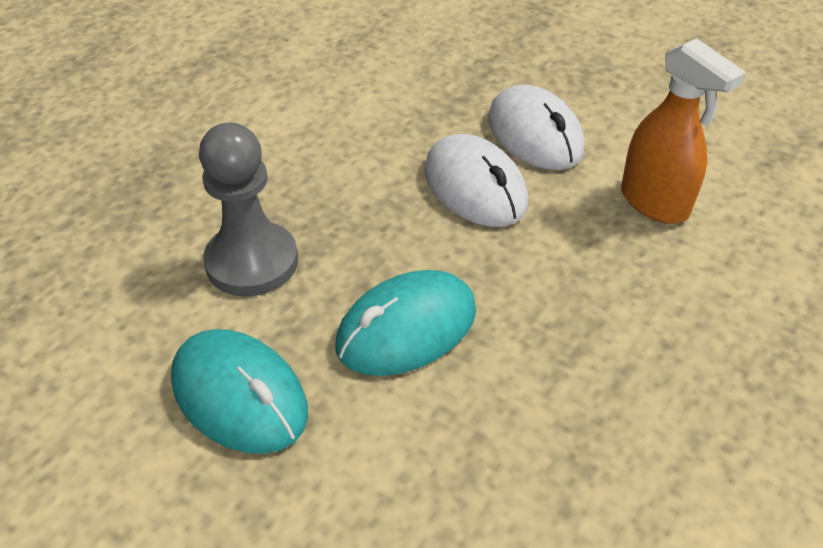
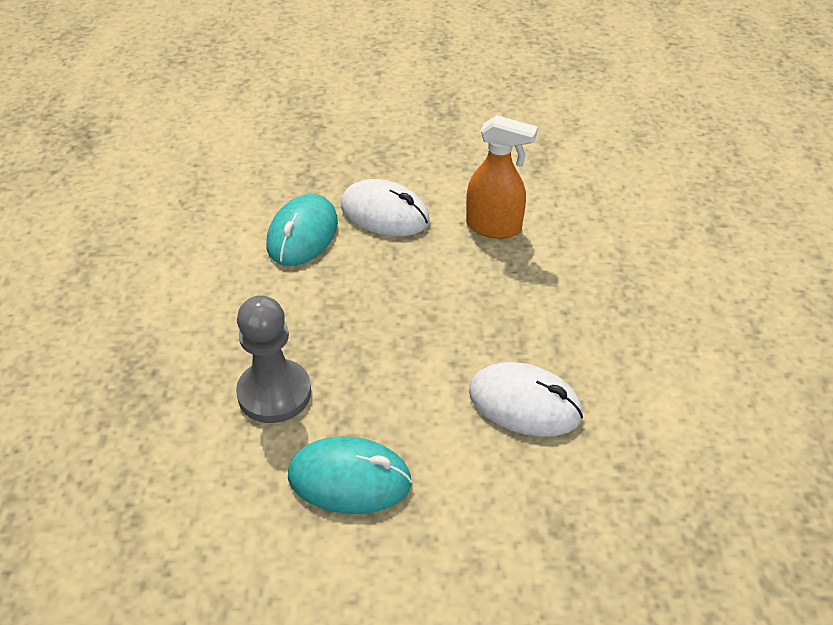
camera: 35 degrees left, 0 degrees up
(406, 328) = (415, 381): turquoise mouse -> turquoise mouse (302, 234)
(475, 187) = (377, 268): white mouse -> white mouse (524, 403)

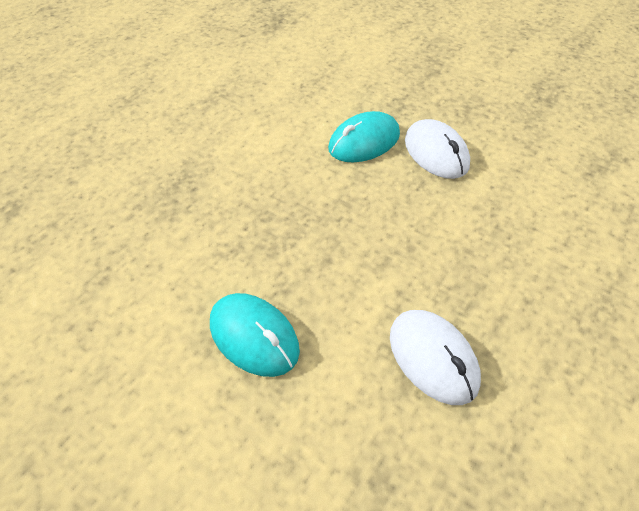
camera: 35 degrees right, 5 degrees up
(274, 393) = (255, 244): grey pawn -> none
(494, 227) = (517, 202): orange spray bottle -> none

